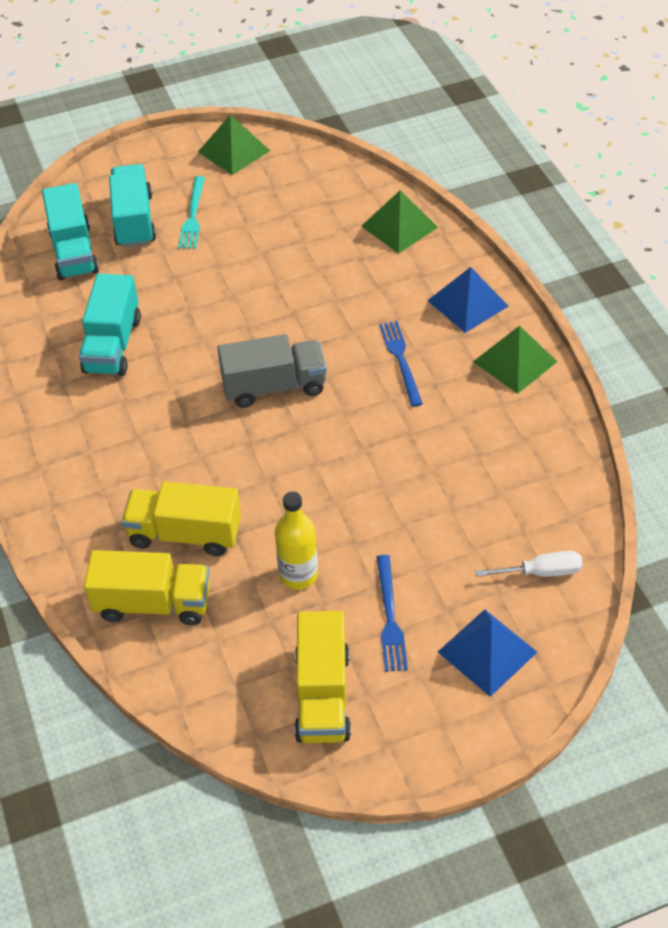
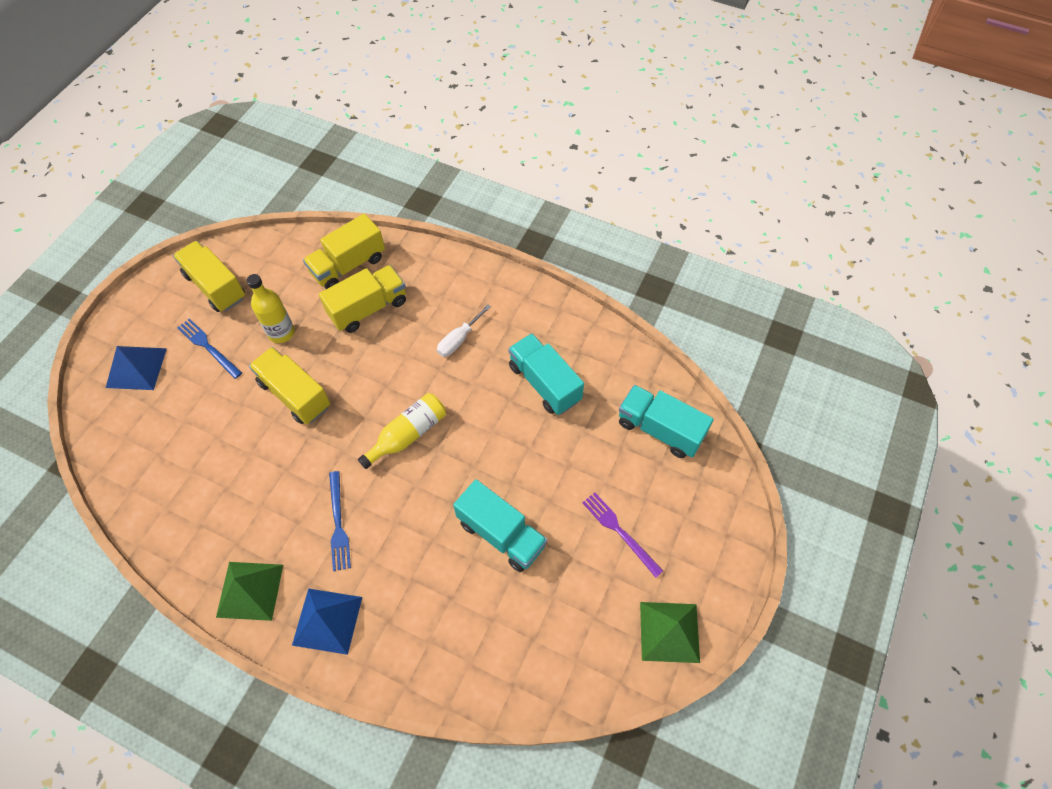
camera: 135 degrees right, 10 degrees up
(134, 221) = (654, 490): turquoise truck -> turquoise truck (501, 534)
(193, 216) = (619, 532): turquoise fork -> purple fork
(274, 386) = (408, 434): grey truck -> yellow bottle
(342, 496) = (295, 394): none -> yellow truck
(399, 226) = (449, 661): green pyramid -> none
(400, 360) = (338, 524): blue fork -> blue fork turned 45 degrees clockwise
(541, 572) = (130, 436): white screwdriver -> white screwdriver (459, 339)

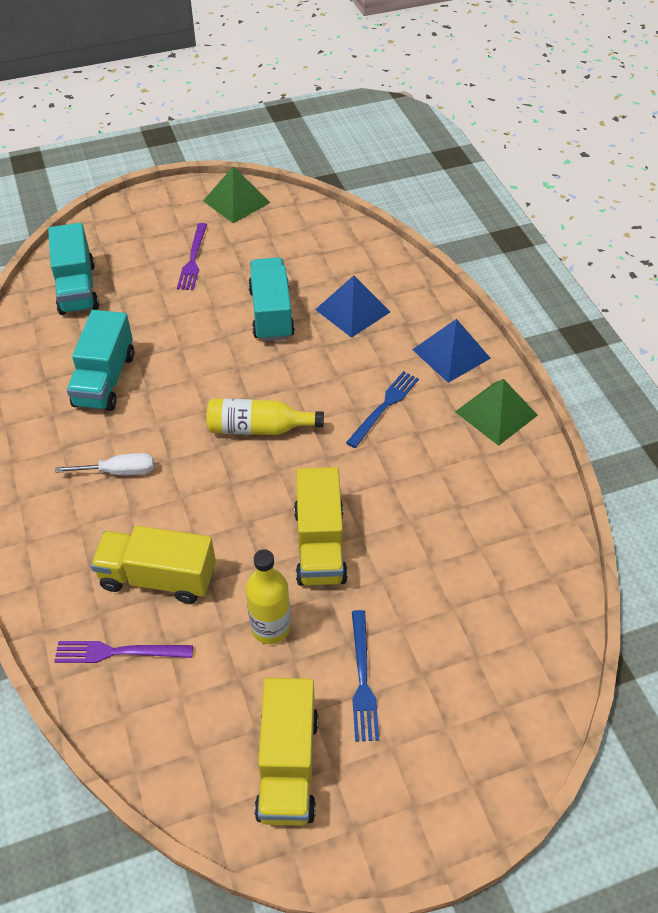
camera: 135 degrees left, 10 degrees down
(136, 368) = (463, 723): blue pyramid -> blue pyramid (352, 310)
(348, 265) = (118, 652): yellow truck -> purple fork

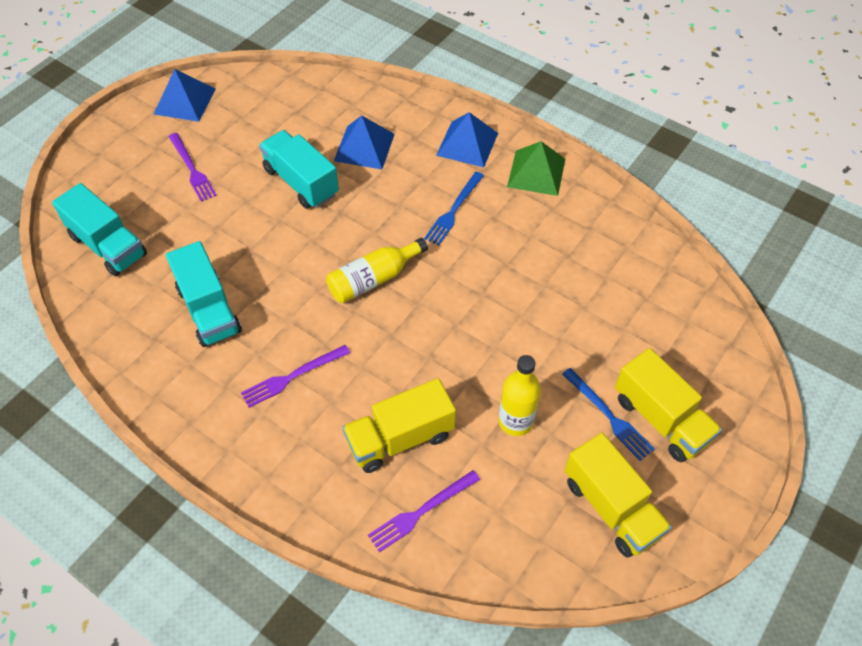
camera: 35 degrees left, 5 degrees up
(119, 472) = (292, 377): white screwdriver -> purple fork
(236, 201) = (185, 101): green pyramid -> blue pyramid
(320, 544) = (497, 340): yellow truck -> yellow truck (661, 419)
(384, 407) = (454, 210): blue fork -> blue fork turned 150 degrees counterclockwise

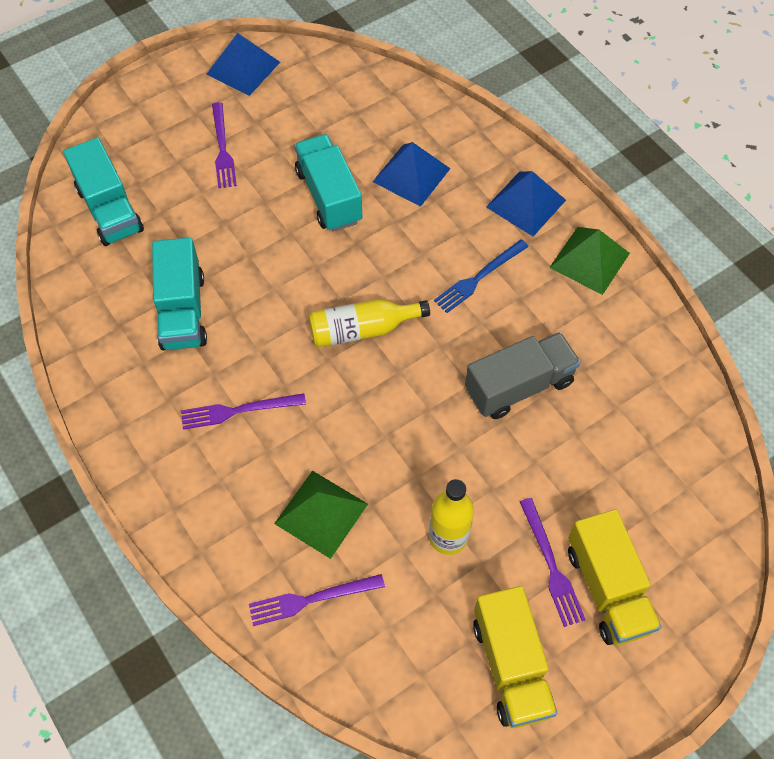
camera: 20 degrees right, 5 degrees up
(400, 438) = (321, 513): yellow truck -> green pyramid
(522, 284) = (519, 386): none -> grey truck
(609, 416) = (551, 565): blue fork -> purple fork

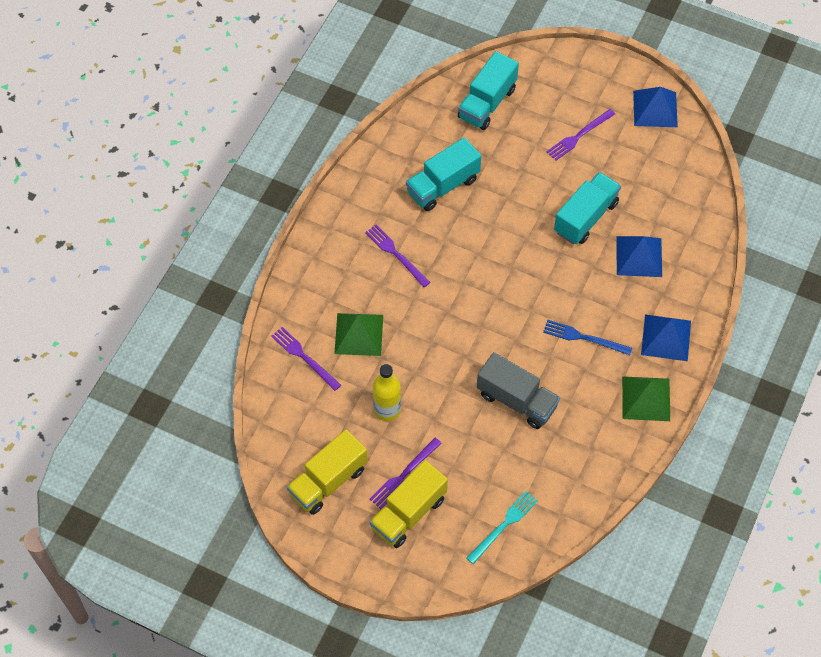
camera: 60 degrees right, 0 degrees up
(362, 330) = (497, 290): yellow bottle -> none
(677, 487) = (504, 525): none -> turquoise fork

